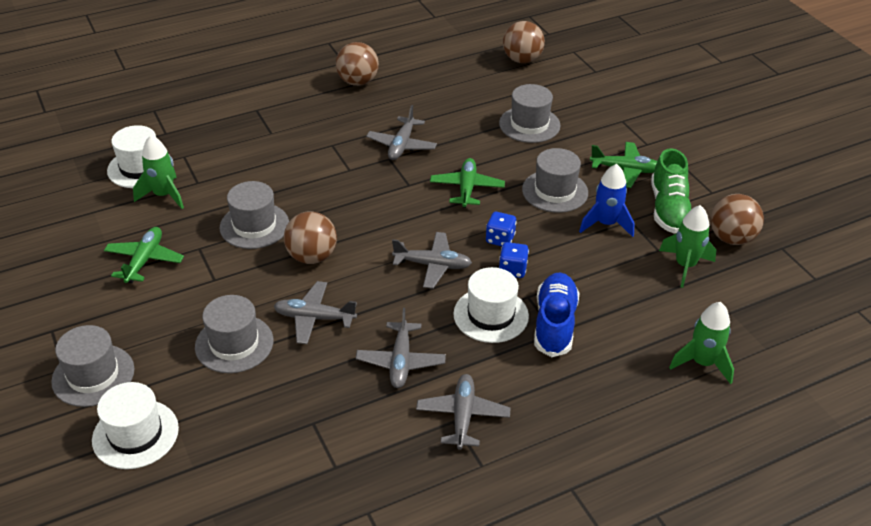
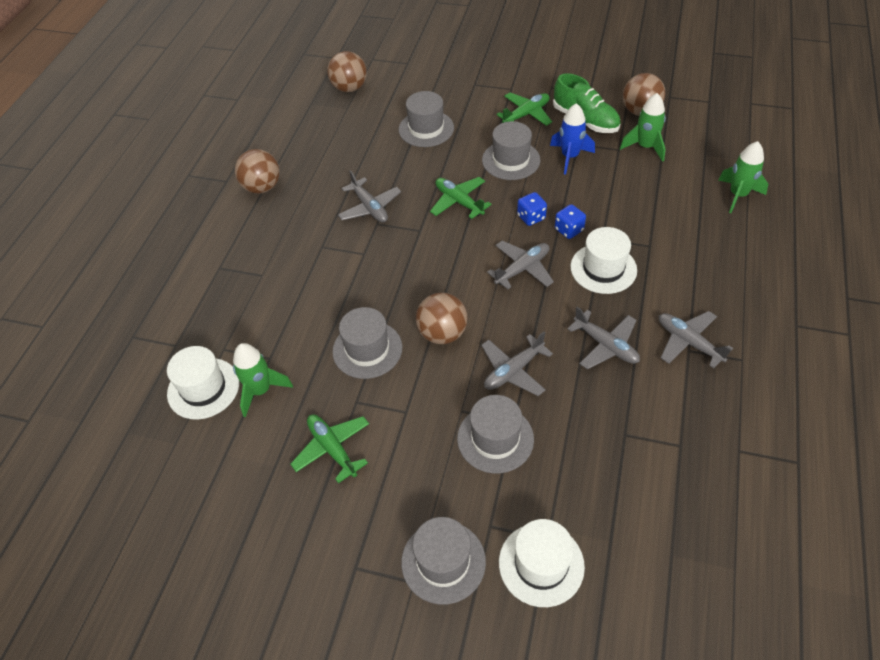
camera: 45 degrees left, 10 degrees up
(554, 324) = (641, 241): blue shoe -> none

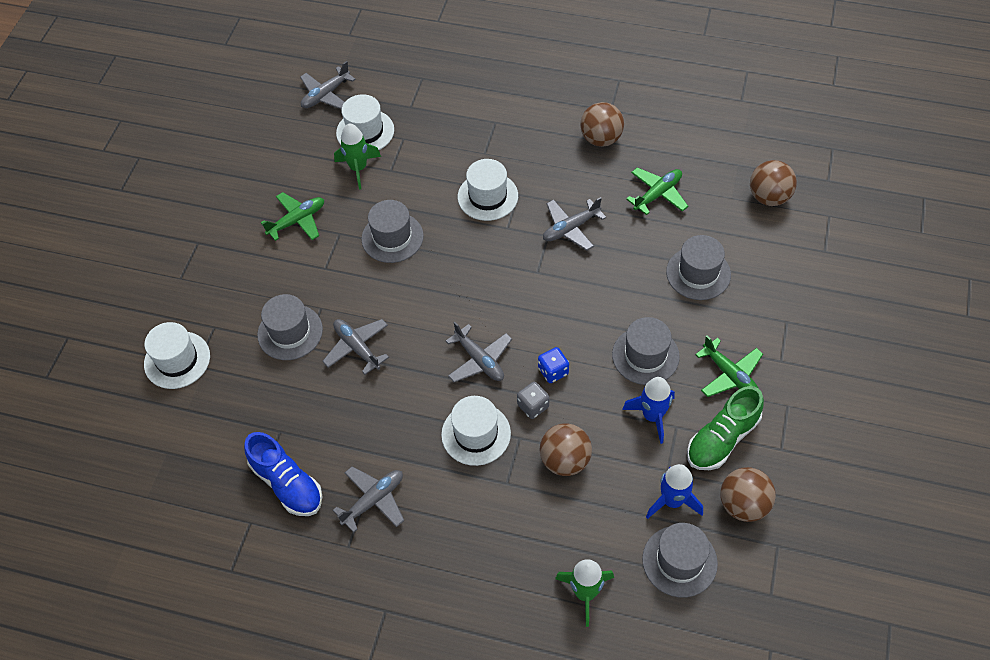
camera: 90 degrees right, 5 degrees up
(321, 270) = (487, 196): none -> white hat
(442, 333) = (404, 293): brown ball -> brown ball (565, 460)
(443, 562) = (191, 296): grey hat -> grey hat (679, 561)
(459, 202) = (578, 305): green plane -> green plane (657, 194)
(569, 230) = (533, 406): blue dice -> grey dice
(605, 345) = (377, 426): grey plane -> grey plane (326, 95)
(645, 147) = (672, 501): green rocket -> blue rocket
(686, 420) = (287, 484): none -> blue shoe

